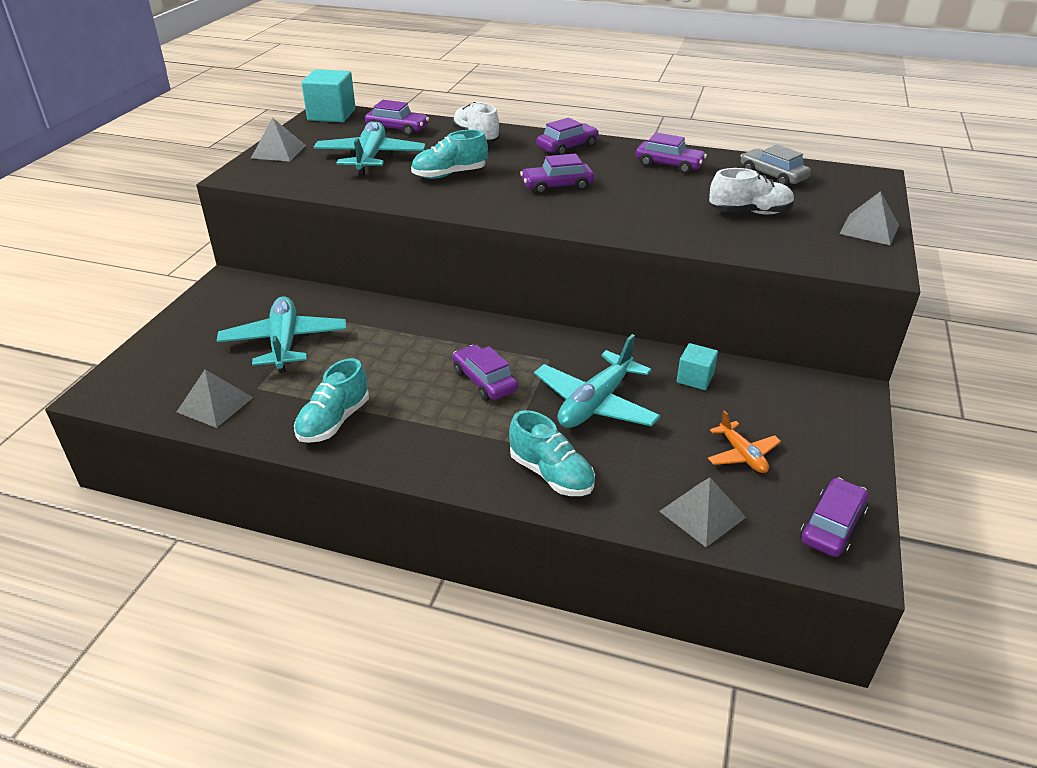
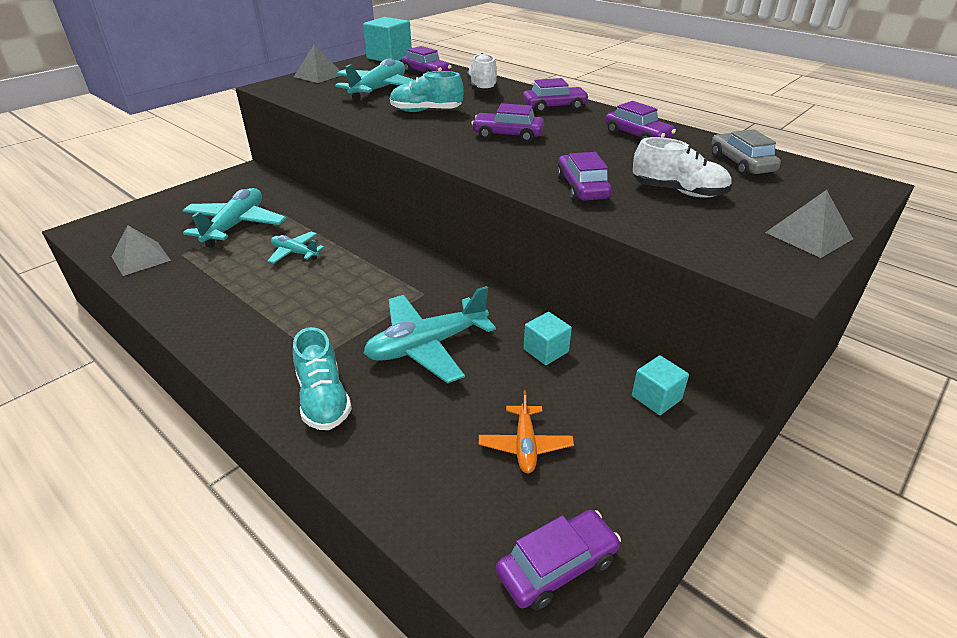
camera: 25 degrees right, 0 degrees up
(334, 421) = (204, 295): turquoise shoe -> none
(383, 354) = (295, 253): none -> turquoise plane
(484, 381) = (351, 297): purple car -> purple car (582, 188)
(702, 514) = (426, 494): grey pyramid -> none
(804, 390) = (656, 398): none -> turquoise cube

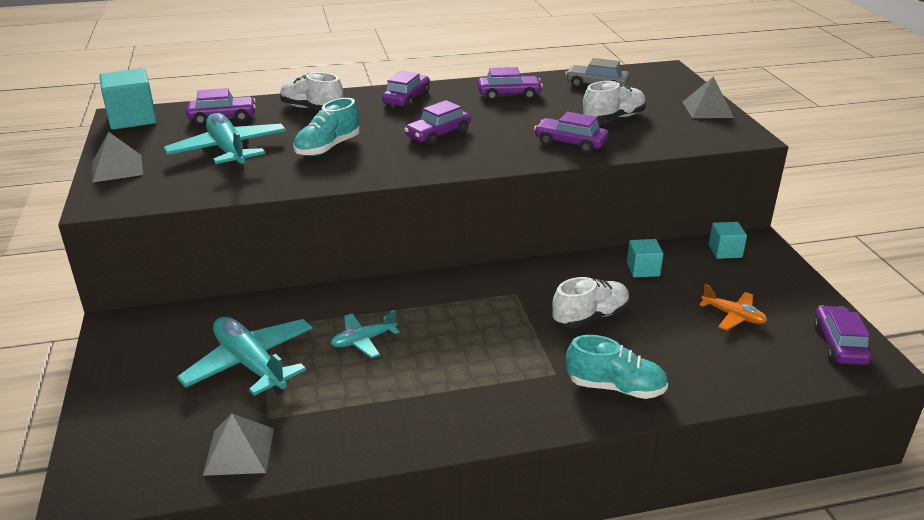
camera: 55 degrees left, 5 degrees down
(427, 346) = (590, 317): turquoise plane -> white shoe

